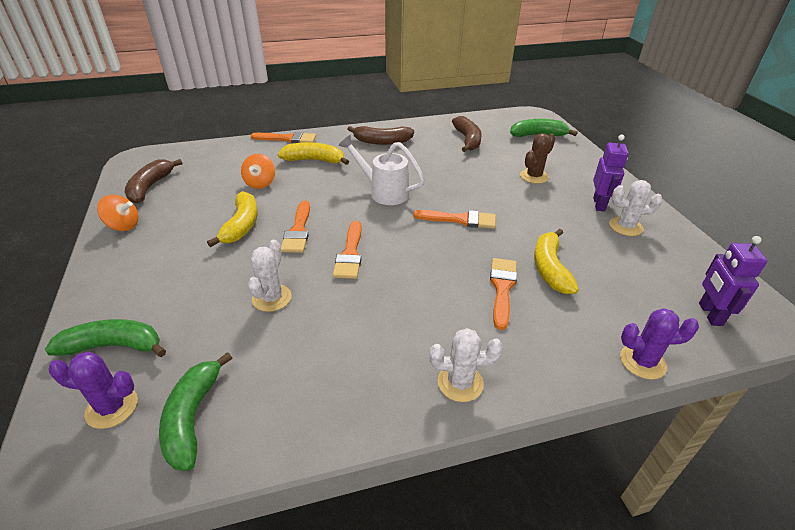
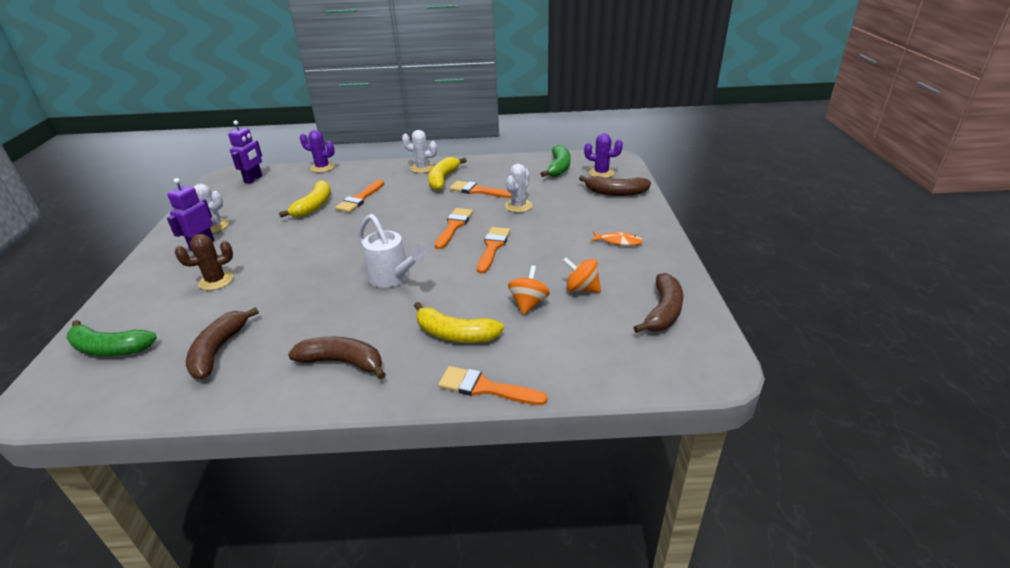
camera: 165 degrees left, 5 degrees down
(113, 346) = (615, 192): green banana -> brown banana
(123, 226) = (663, 267): orange spinning top -> orange spinning top (581, 289)
(154, 252) = (618, 241): none -> orange fish
(241, 225) = (545, 257): yellow banana -> yellow banana (443, 179)
(460, 220) = (342, 244): orange brush -> orange brush (478, 191)

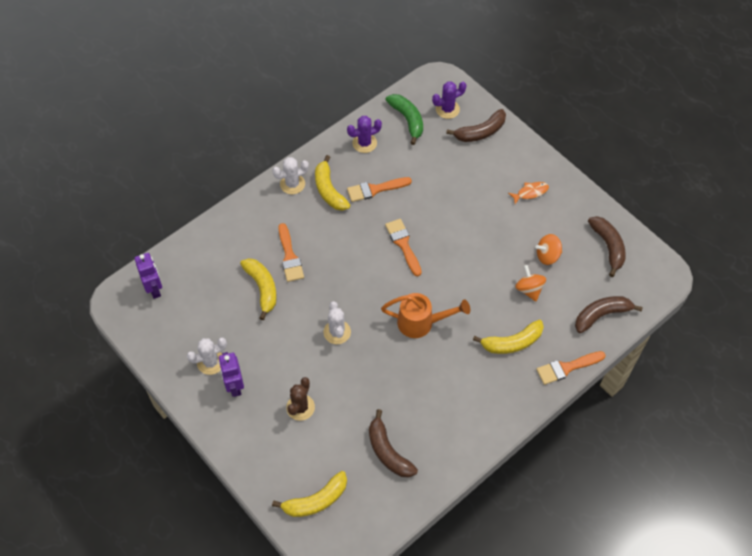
camera: 40 degrees left, 25 degrees up
(110, 348) = (316, 500): green banana -> yellow banana
(322, 167) = (197, 235): purple cactus -> purple cactus (364, 143)
(342, 362) = (472, 406): brown banana -> brown banana (601, 315)
(393, 278) = (421, 323): white watering can -> orange watering can
(493, 247) = (455, 250): orange brush -> none
(518, 206) = (425, 191): white cactus -> white cactus (337, 332)

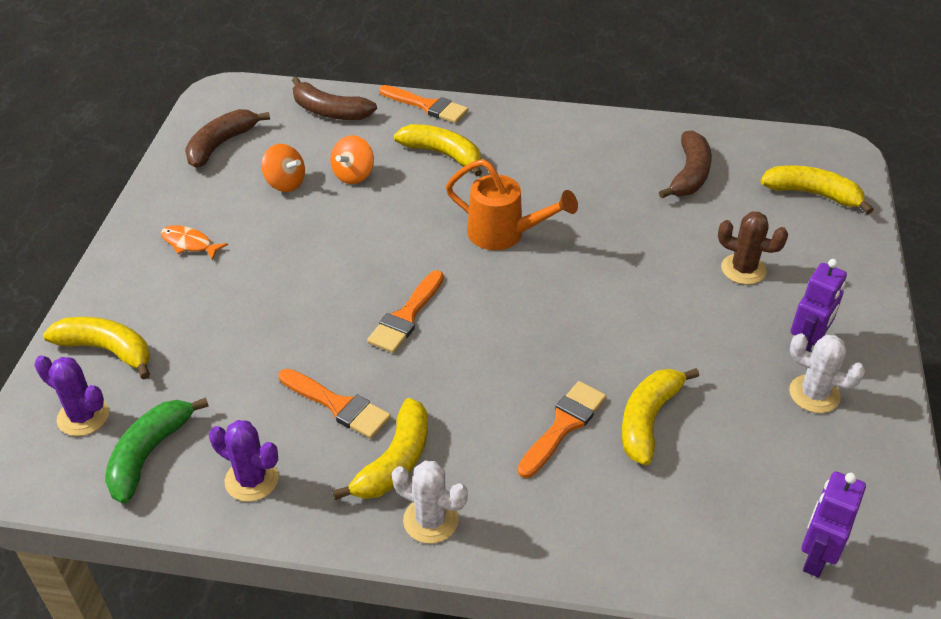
camera: 130 degrees left, 15 degrees down
(300, 407) = (743, 269): brown cactus -> brown cactus turned 45 degrees clockwise
(337, 332) = (611, 299): white cactus -> none
(421, 323) = (505, 234): orange watering can -> orange watering can turned 150 degrees clockwise
(480, 132) = (107, 350): brown banana -> yellow banana

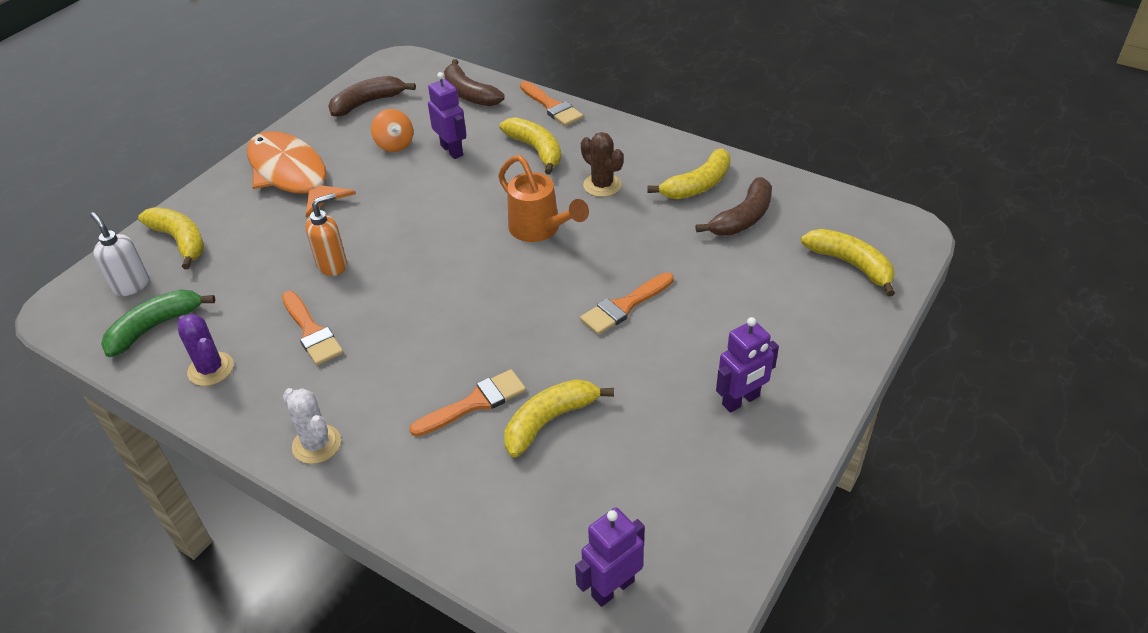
camera: 25 degrees right, 0 degrees up
(83, 416) = (131, 285): purple cactus -> white soap dispenser
(189, 244) = (292, 175): orange fish -> orange fish, size x2.46
(310, 329) = (333, 265): none -> orange soap dispenser
(353, 175) = (452, 150): orange spinning top -> purple robot
(395, 461) = (323, 389): yellow banana -> yellow banana (697, 185)
(406, 316) = (412, 276): orange brush -> orange brush (624, 306)
(743, 269) = (732, 315): brown cactus -> brown cactus (602, 185)
(814, 394) = (717, 446): white cactus -> none

